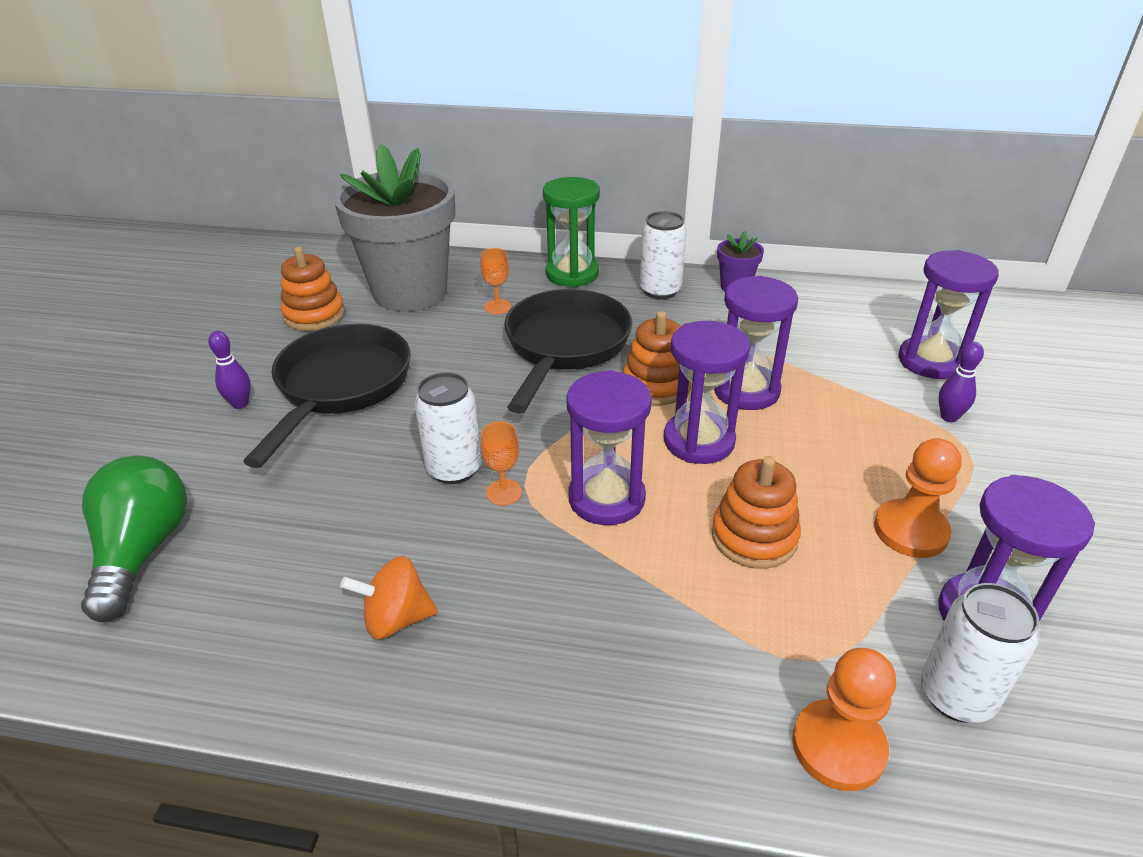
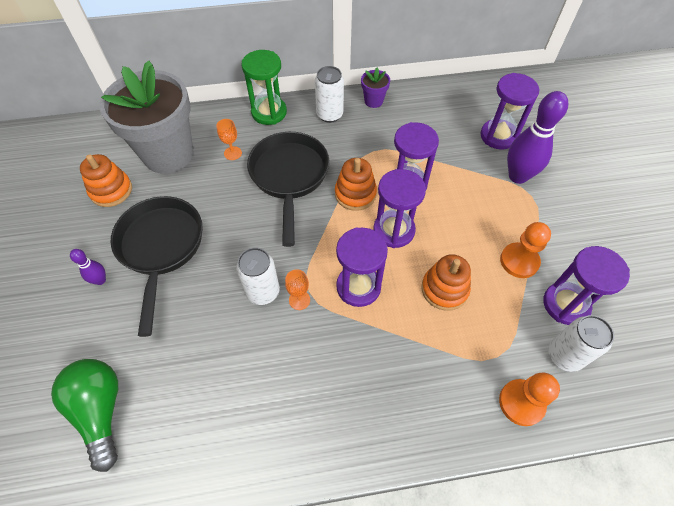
camera: 20 degrees left, 20 degrees up
(396, 619) = (277, 405): orange spinning top -> none
(949, 417) = (518, 176): purple bowling pin -> purple bowling pin, size x2.09

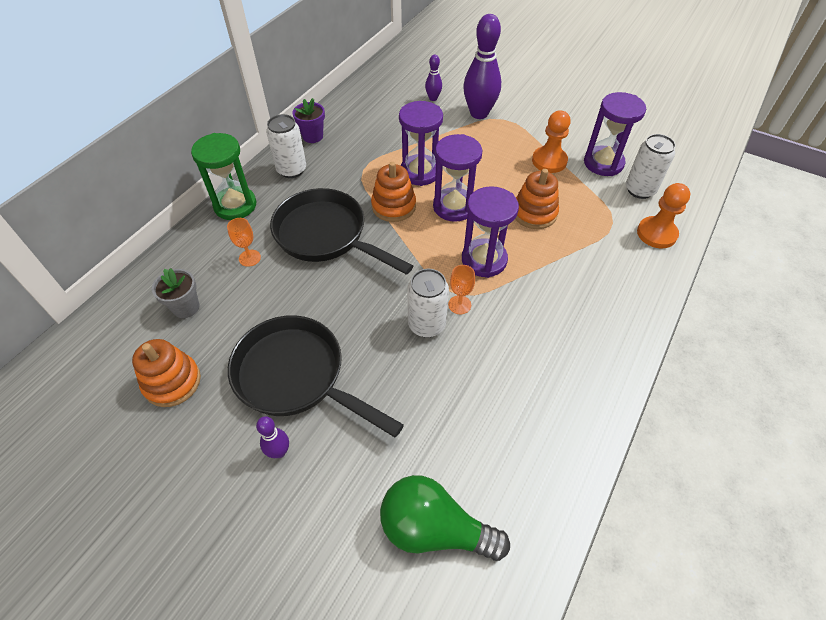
camera: 50 degrees left, 5 degrees down
(168, 154) = (186, 307): grey flower pot -> grey flower pot, size x0.40
(498, 136) = (433, 98): purple hourglass -> purple bowling pin

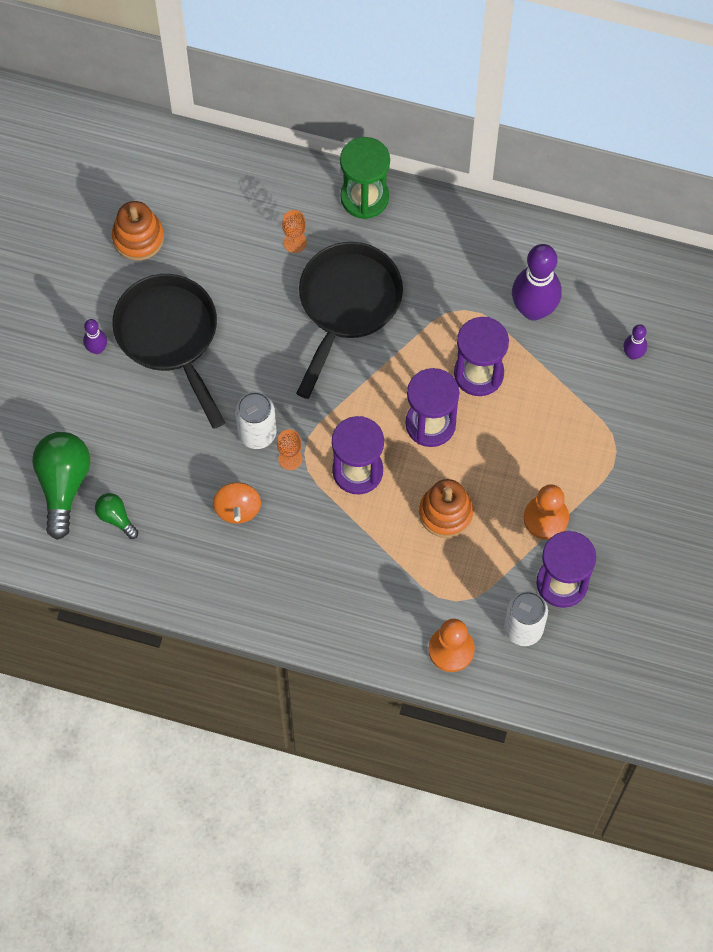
camera: 75 degrees right, 15 degrees up
(186, 307) = (218, 211): grey flower pot -> none
(291, 170) = (439, 233): white can -> none
(296, 376) = (170, 337): black pan -> black pan turned 45 degrees counterclockwise
(312, 136) = (506, 234): purple flower pot -> none
(393, 206) = (412, 360): orange stacking toy -> none
(479, 113) = (618, 418): purple bowling pin -> purple bowling pin (533, 309)
(489, 476) = (116, 518): none -> green light bulb
(501, 357) = (237, 509): none -> orange spinning top

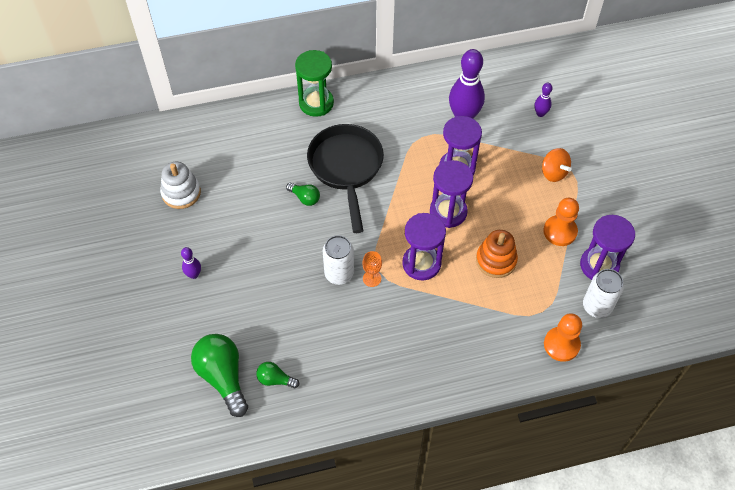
camera: 30 degrees left, 10 degrees down
(138, 238) = (181, 193): orange stacking toy -> white stacking toy
(170, 337) = (240, 243): black pan -> none
(237, 509) = (357, 329): orange spinning top -> orange spinning top (553, 173)
(275, 318) = (305, 198): none -> green light bulb
(295, 242) = (288, 148): orange goblet -> none

